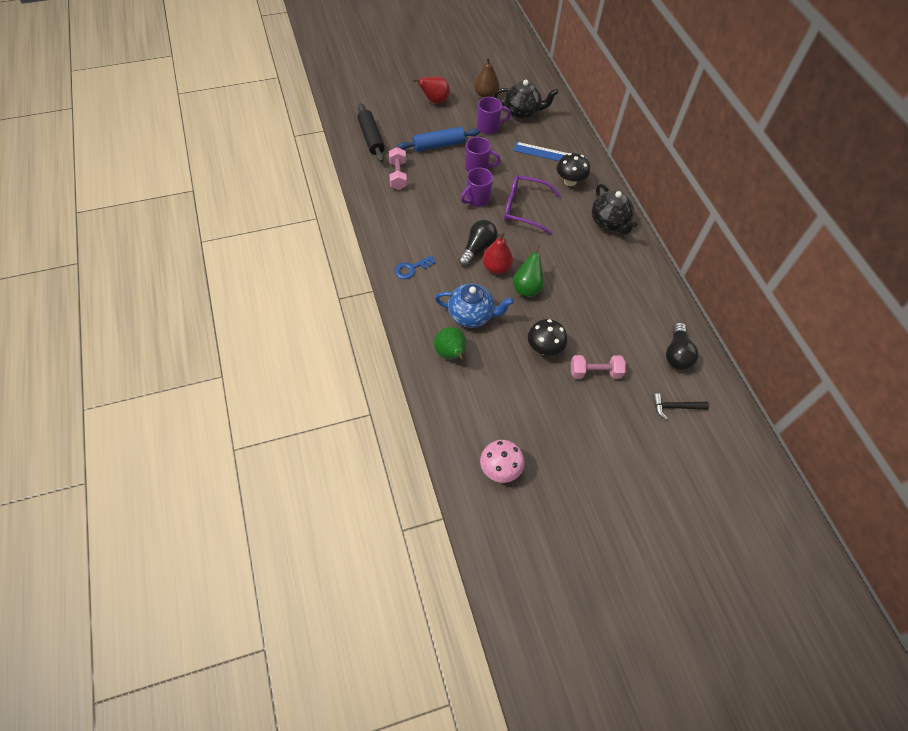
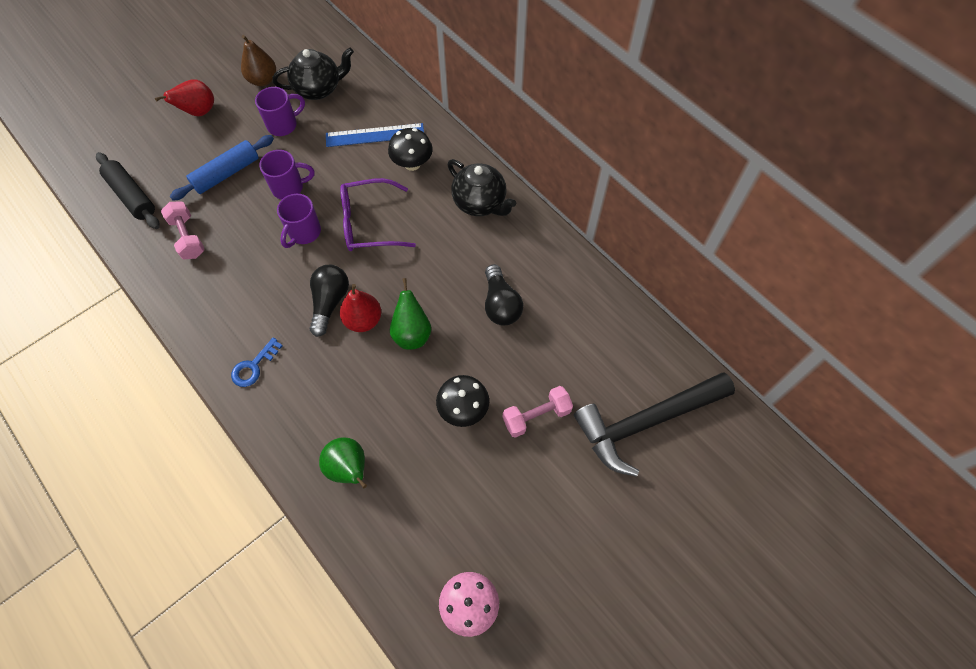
camera: 20 degrees left, 5 degrees up
(471, 315) = (356, 401): blue teapot -> none
(675, 407) = (646, 422): black hammer -> black hammer, size x2.31
(677, 354) = (622, 349): black light bulb -> black light bulb (500, 304)

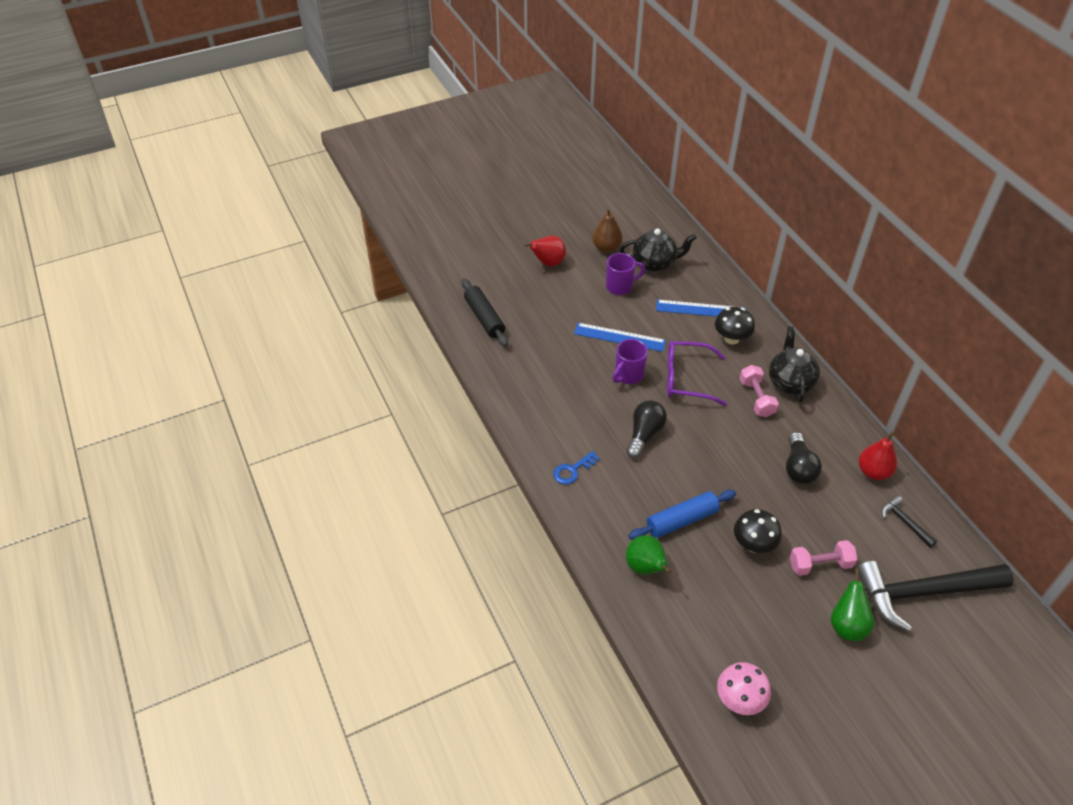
camera: 15 degrees right, 15 degrees down
(188, 237) = (528, 359): pink dumbbell -> pink dumbbell (756, 398)
(226, 173) = (566, 315): blue rolling pin -> blue rolling pin (681, 520)
(289, 188) = (619, 337): purple mug -> blue ruler
(363, 320) = (672, 454): red pear -> red pear (873, 472)
(412, 333) = (714, 474): green pear -> green pear (847, 625)
(480, 203) = (790, 382): black teapot -> black teapot turned 150 degrees counterclockwise
(617, 342) = (904, 522): none -> black hammer

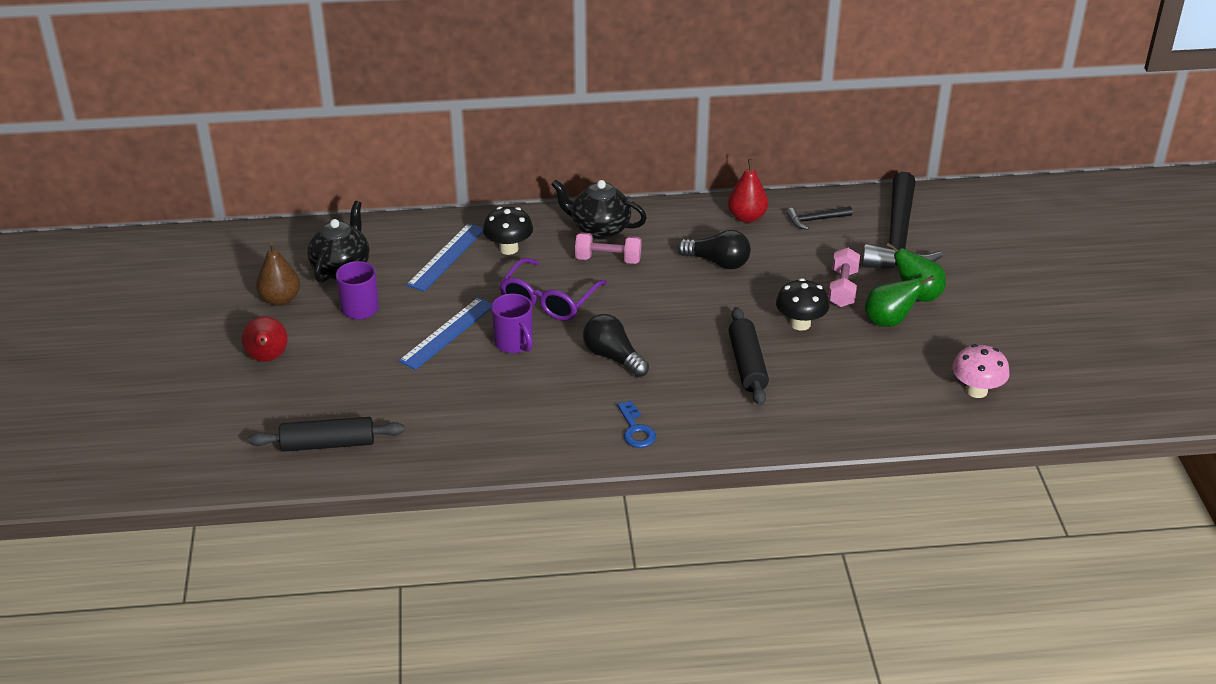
camera: 70 degrees left, 10 degrees down
(645, 568) = (798, 409): green pear -> green pear (888, 321)
(681, 520) = (747, 364): blue rolling pin -> black rolling pin

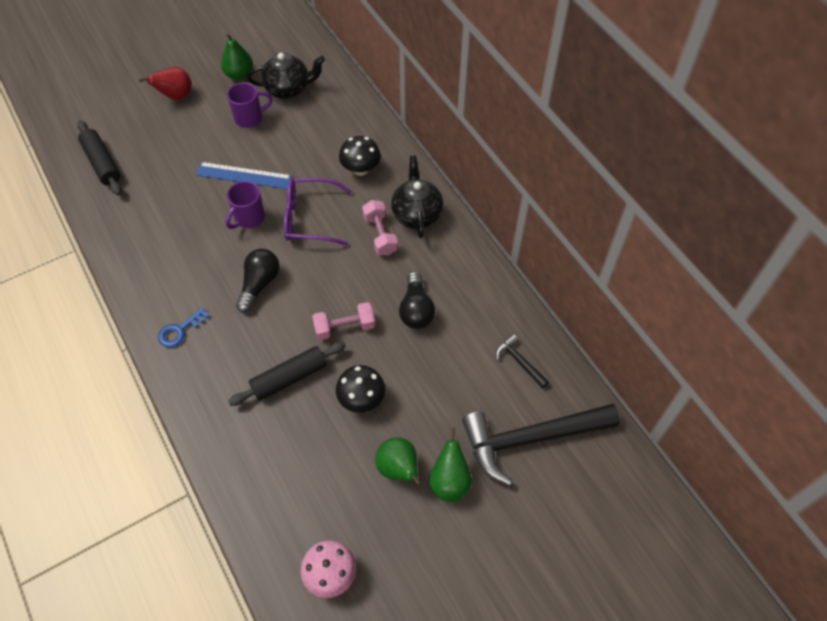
camera: 65 degrees right, 20 degrees up
(280, 299) = (239, 74): brown pear -> green pear
(446, 257) = (331, 138): blue ruler -> none
(747, 217) = (493, 308): red pear -> none
(842, 288) = (428, 416): pink dumbbell -> pink dumbbell (344, 327)

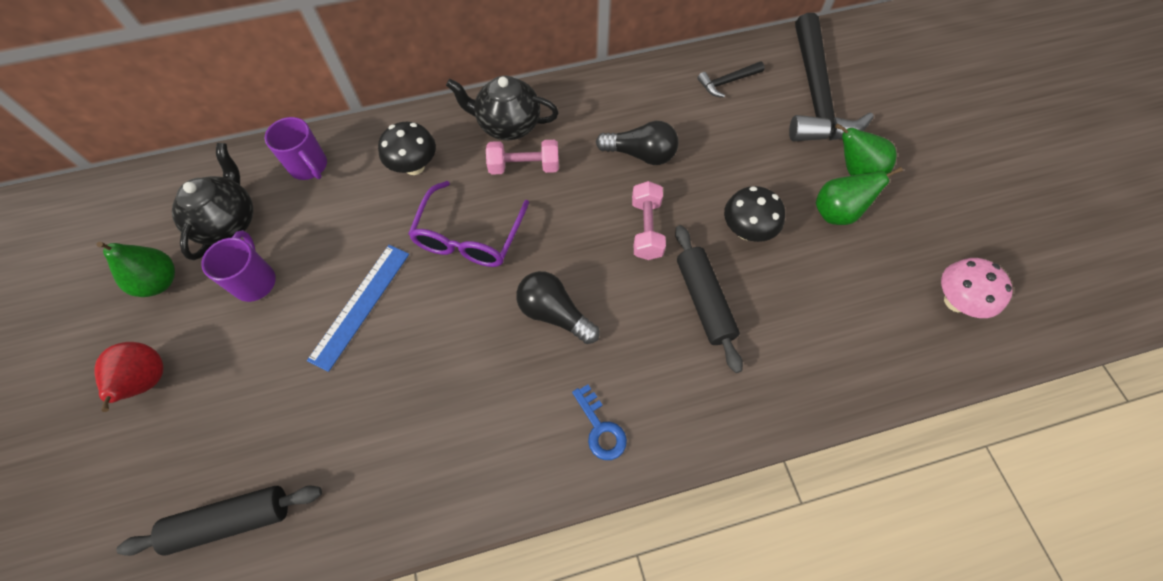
camera: 75 degrees left, 5 degrees up
(248, 218) = (439, 310): purple mug -> purple mug (309, 167)

